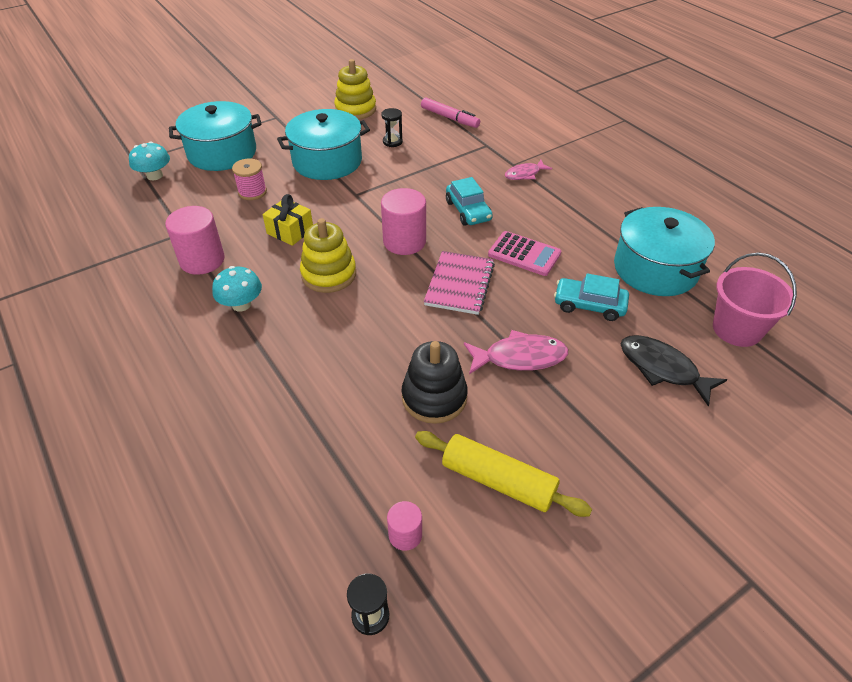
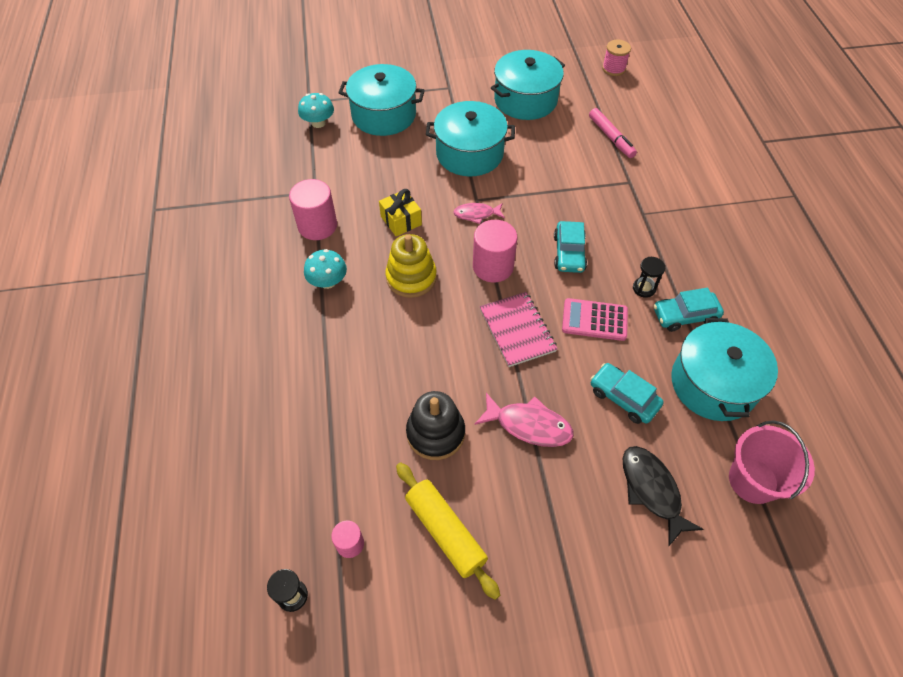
camera: 25 degrees right, 10 degrees up
(252, 192) = (389, 167): pink spool -> pink spool (613, 69)
(355, 109) = (525, 100): yellow stacking toy -> turquoise pot
(392, 142) = (540, 149): black hourglass -> black hourglass (644, 288)
(460, 284) = (517, 330): pink notebook -> pink notebook turned 60 degrees counterclockwise
(524, 174) = (647, 229): pink fish -> pink fish (476, 214)
(524, 254) = (594, 320): pink calculator -> pink calculator turned 135 degrees clockwise
(598, 227) = (685, 316): none -> turquoise car

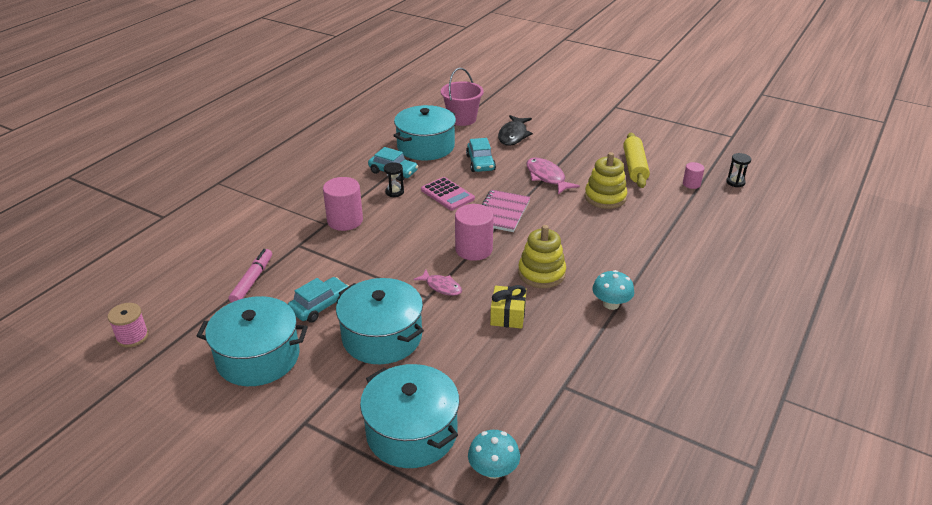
camera: 140 degrees left, 20 degrees down
(317, 226) = (586, 352): pink cylinder -> pink cylinder (345, 221)
(435, 433) = (605, 197): black stacking toy -> yellow stacking toy
(569, 253) = (411, 230): turquoise car -> turquoise car (320, 306)

